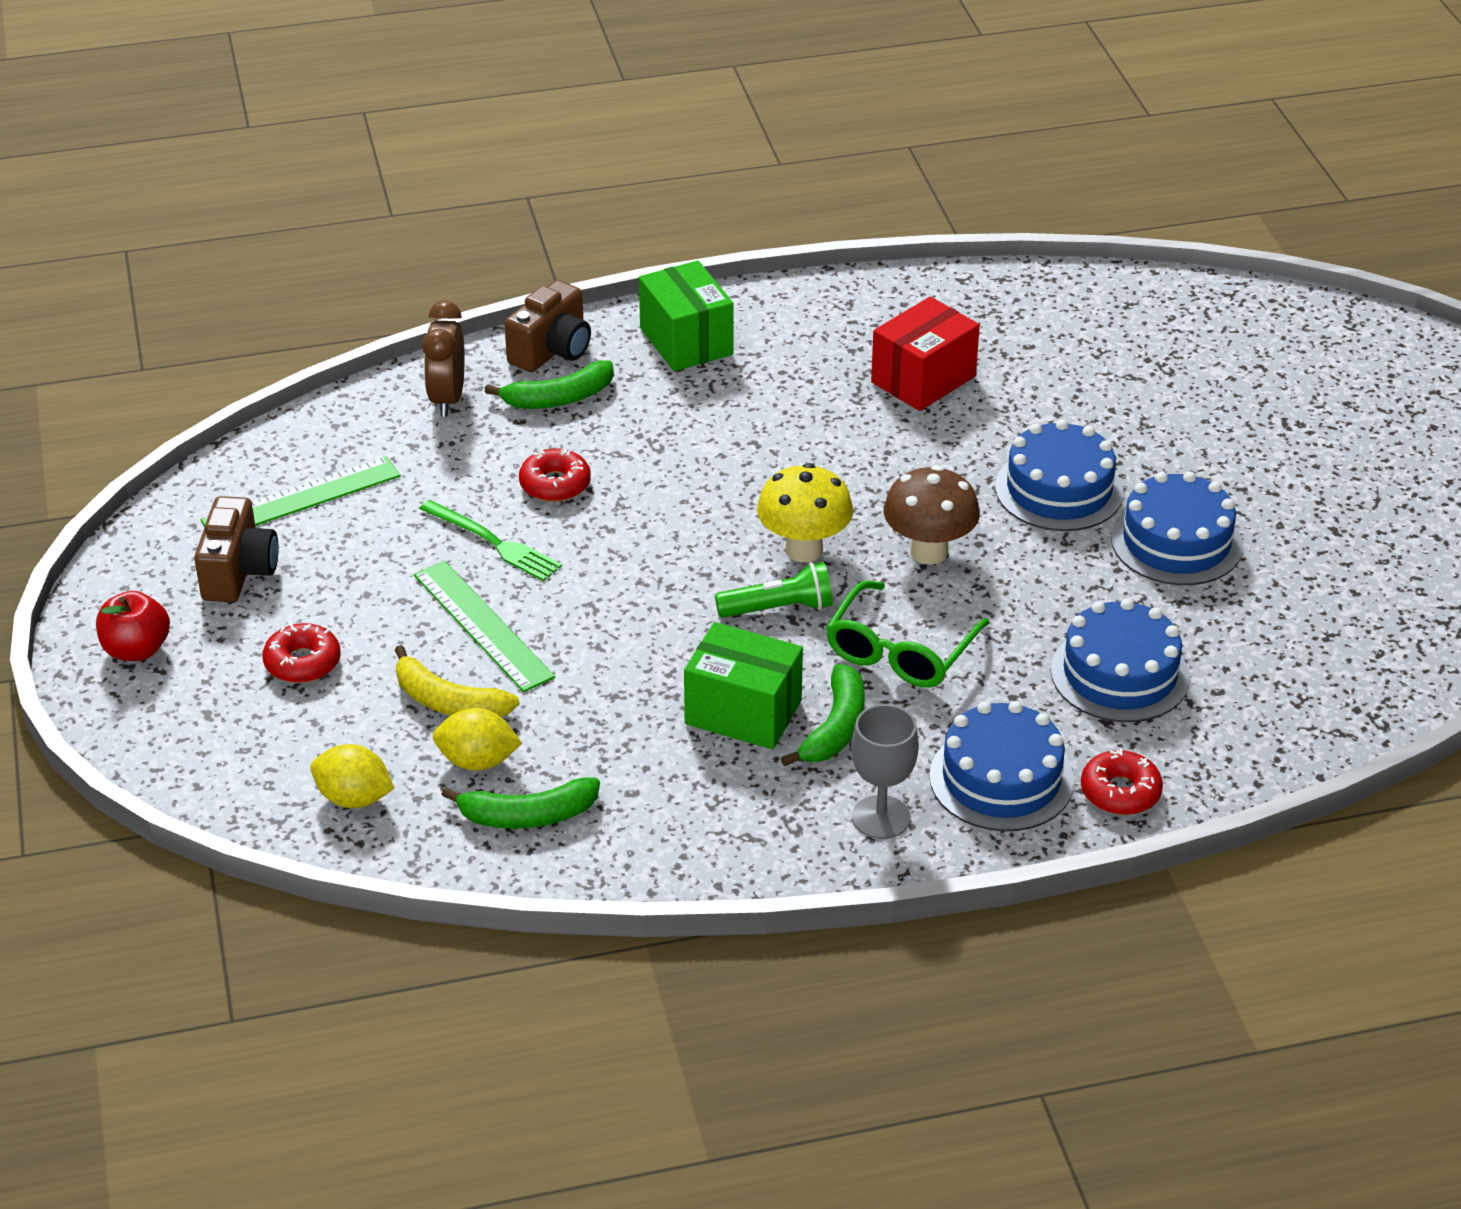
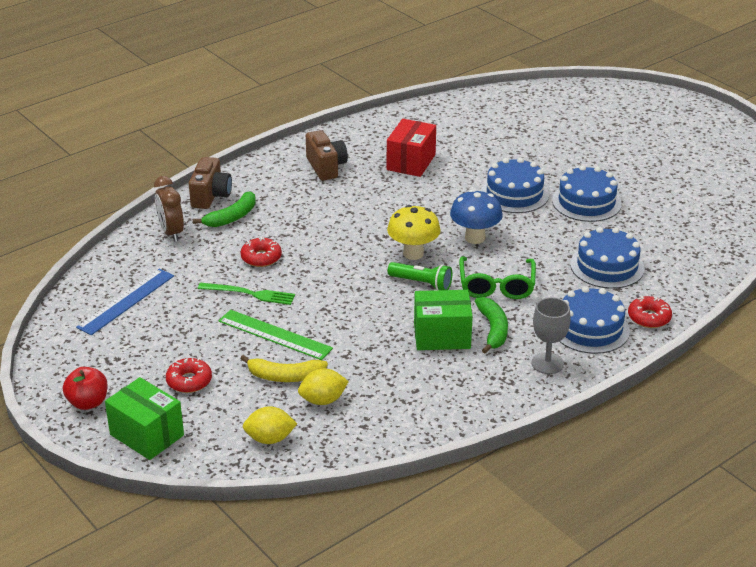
camera: 25 degrees left, 5 degrees down
(239, 572) = (118, 347): brown camera -> brown camera (326, 167)
(301, 498) = (126, 301): green ruler -> blue ruler
(527, 816) = (370, 418): green banana -> none
(686, 341) = (278, 174): green box -> green box (147, 435)
(779, 608) = (422, 283): green flashlight -> green flashlight turned 60 degrees clockwise
(929, 552) = (475, 238): brown mushroom -> blue mushroom

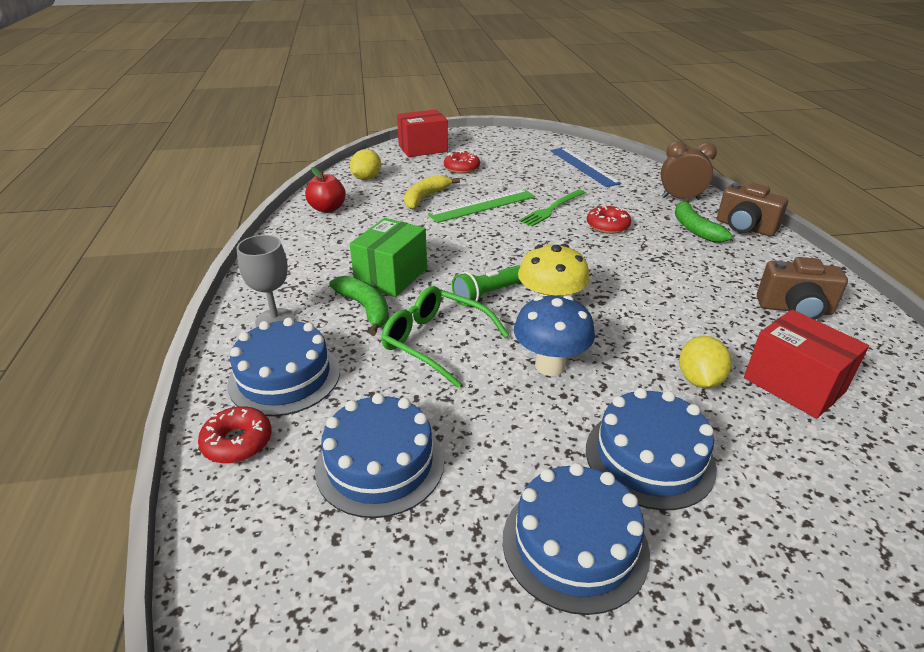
camera: 120 degrees right, 0 degrees up
(88, 402) = (476, 140): red apple -> red apple (327, 209)
(147, 435) = (423, 148): green box -> red box
(323, 400) = (380, 203): yellow lemon -> yellow lemon (699, 380)
(493, 329) = (365, 308): green banana -> green banana turned 150 degrees counterclockwise

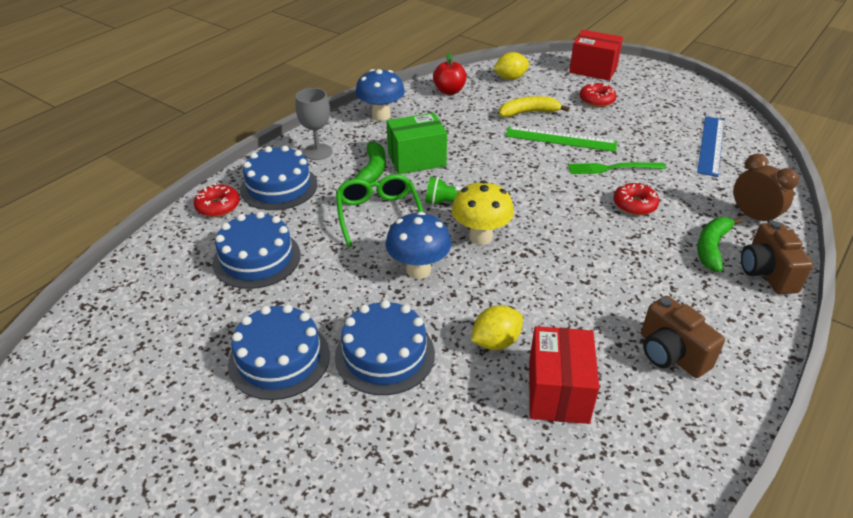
camera: 45 degrees right, 5 degrees up
(292, 256) = (381, 116): none -> blue mushroom

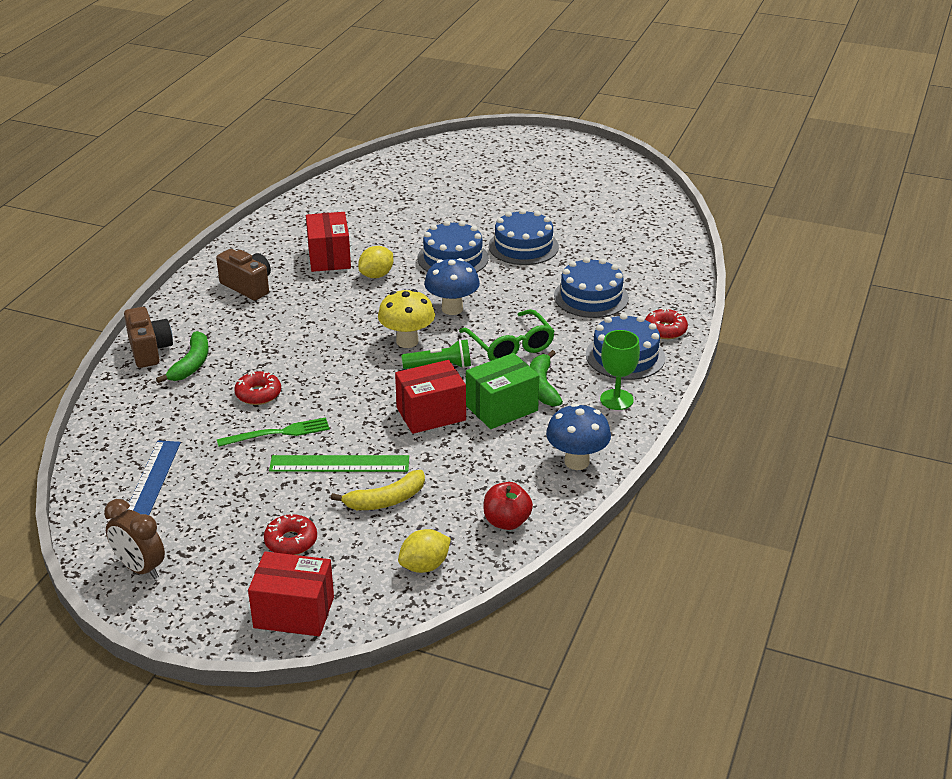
camera: 165 degrees right, 5 degrees down
(318, 152) = (616, 399): grey goblet -> green goblet
(478, 164) = (431, 414): none -> red box
(753, 217) = (138, 400): brown clock -> brown clock (140, 568)

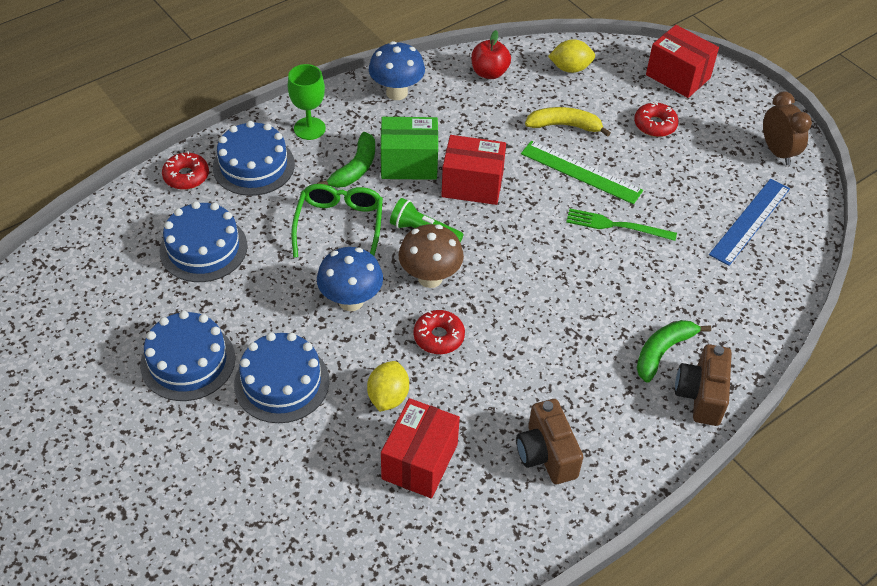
camera: 150 degrees left, 15 degrees up
(258, 394) = (612, 279): red donut -> red donut (439, 337)
(376, 275) = (388, 397): yellow lemon -> yellow lemon turned 60 degrees counterclockwise
(407, 341) = (430, 278): yellow mushroom -> brown mushroom

